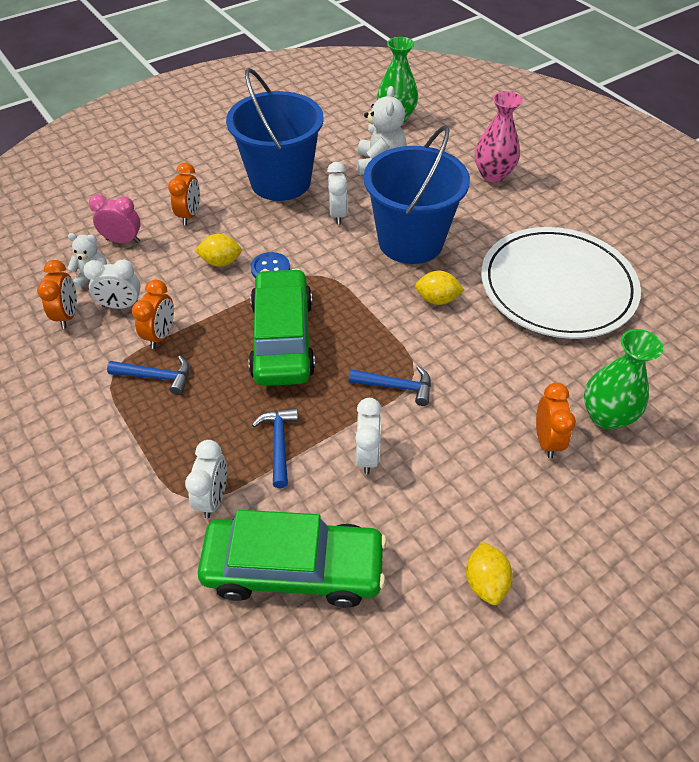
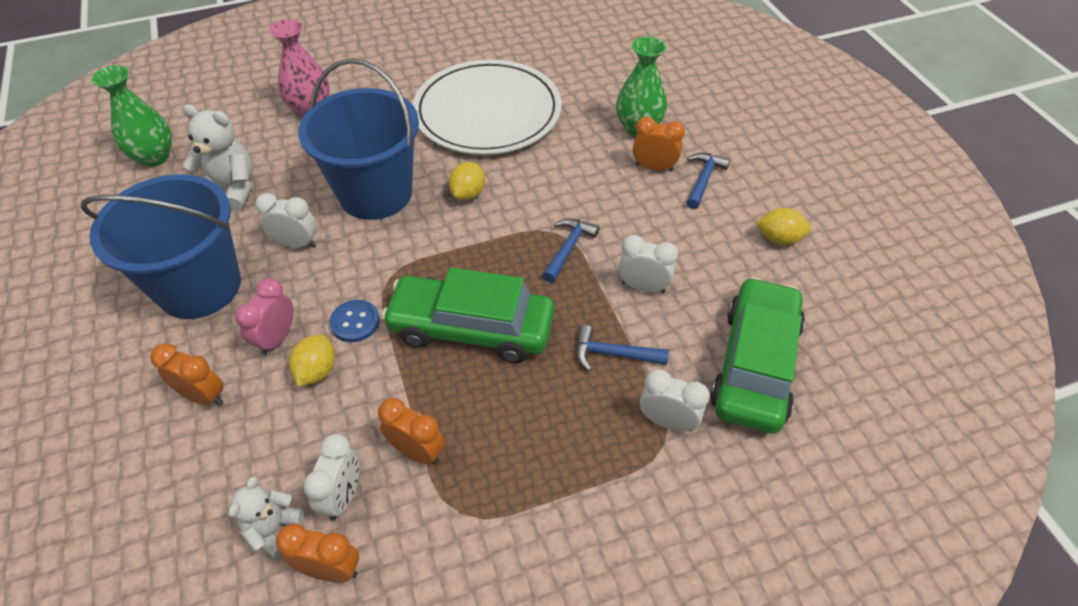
camera: 75 degrees left, 0 degrees up
(123, 241) = (208, 486): pink clock -> pink clock (277, 338)
(157, 377) = (485, 462): blue hammer -> blue hammer (703, 179)

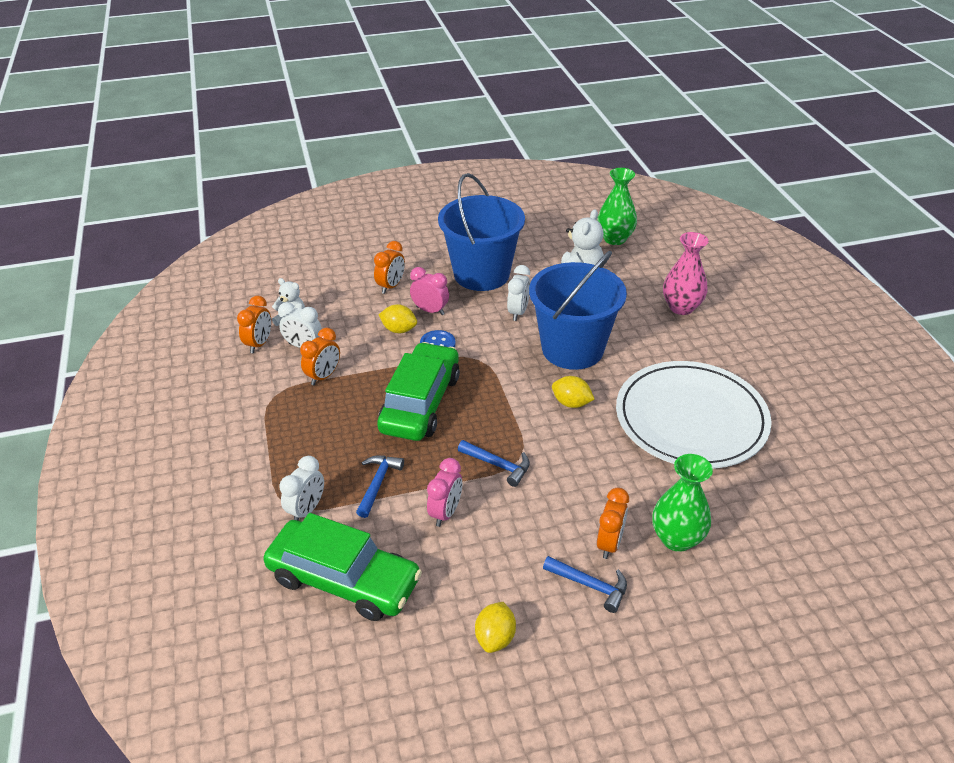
camera: 95 degrees right, 10 degrees down
(643, 287) = (445, 512): white clock -> pink clock

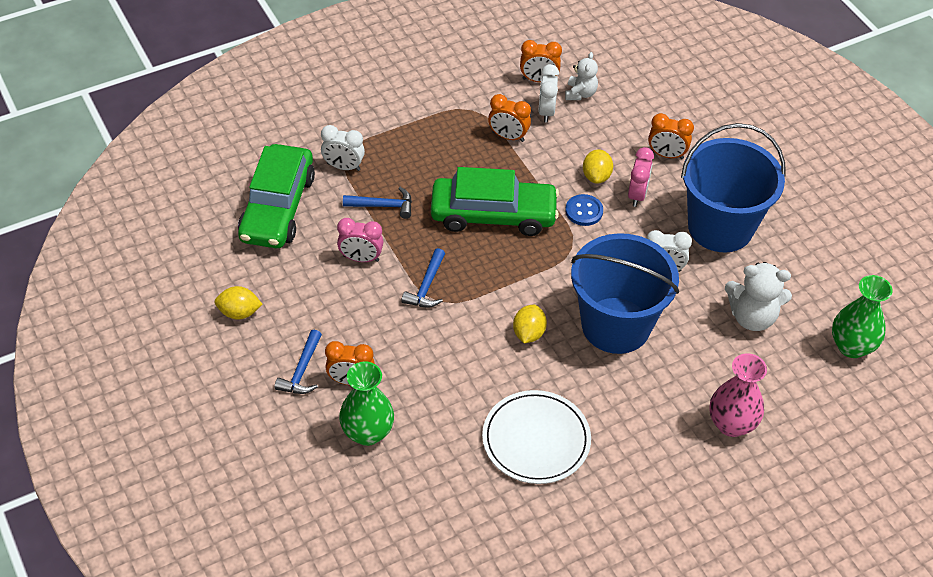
camera: 75 degrees right, 10 degrees up
(691, 418) = (536, 439): white plate -> white plate, size x0.66

